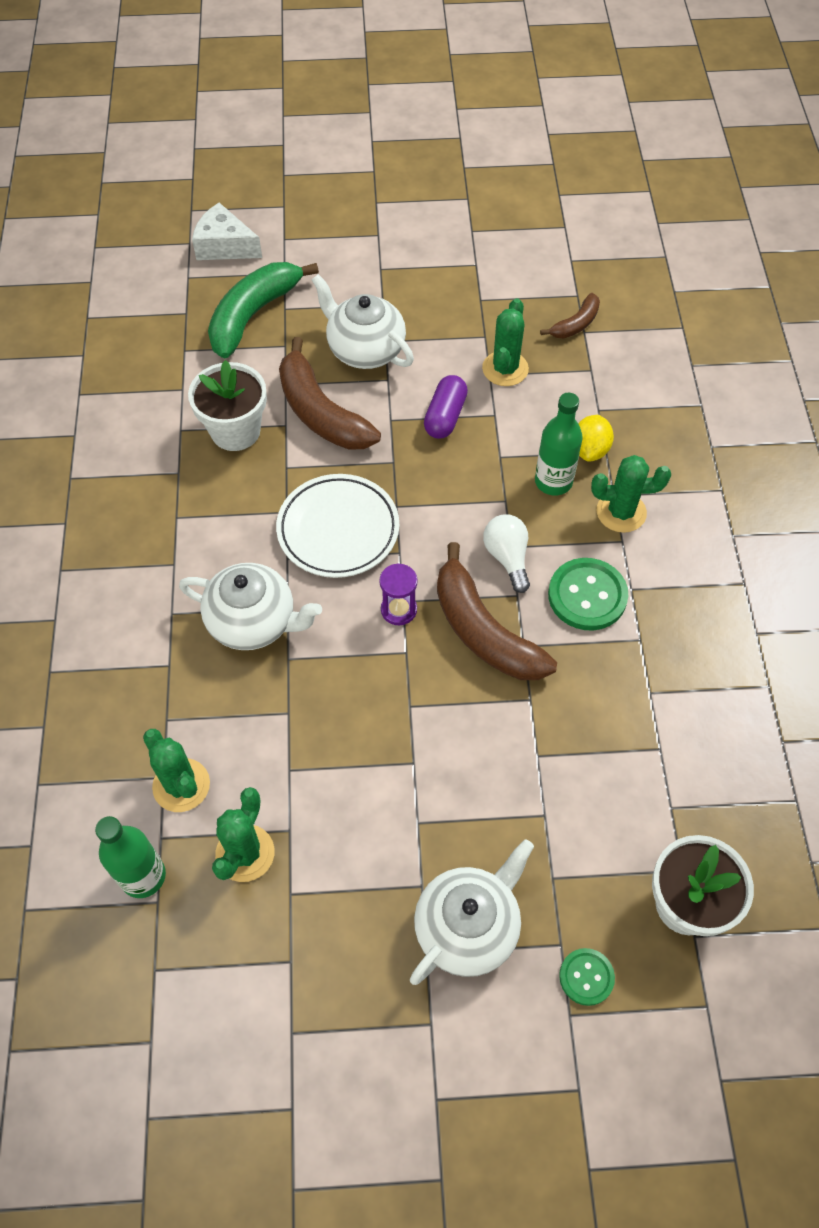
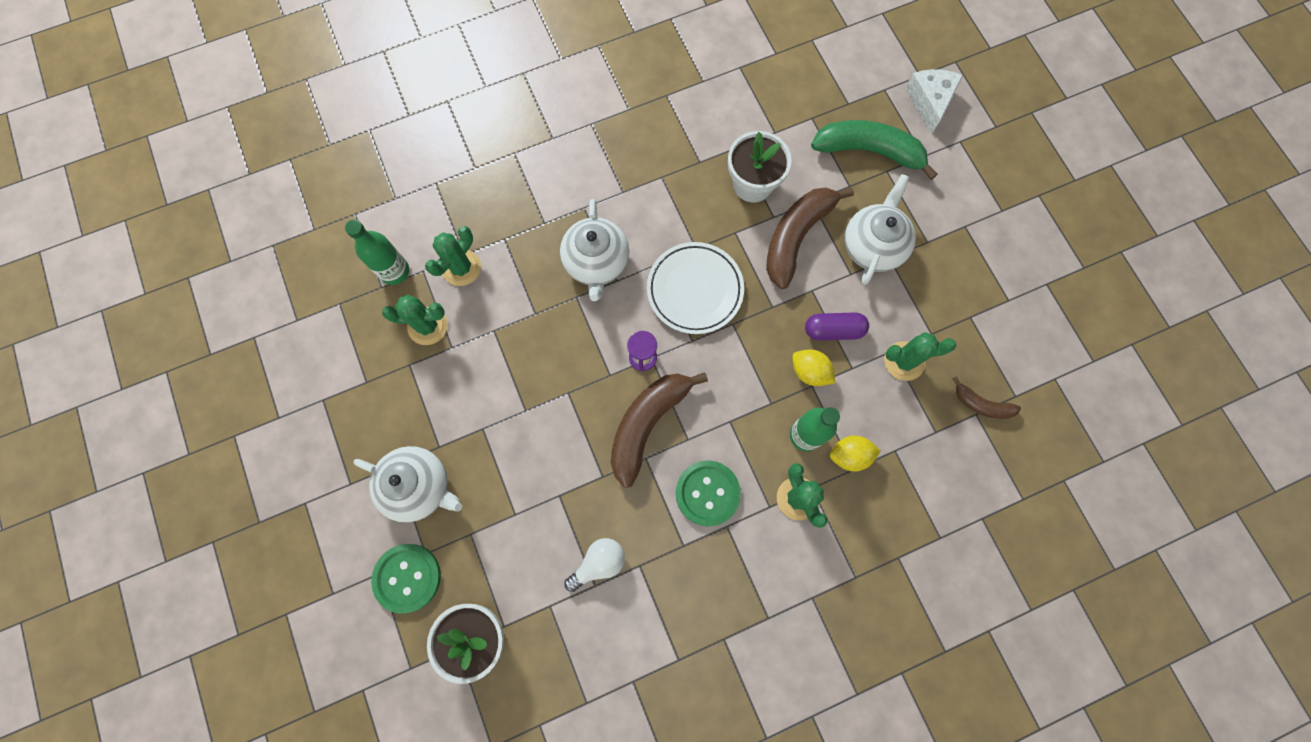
camera: 70 degrees right, 15 degrees up
(483, 453) = (809, 372): none -> yellow lemon
(507, 557) = (718, 421): white light bulb -> white light bulb (599, 563)
(586, 977) = (407, 578): green button -> green button, size x1.72

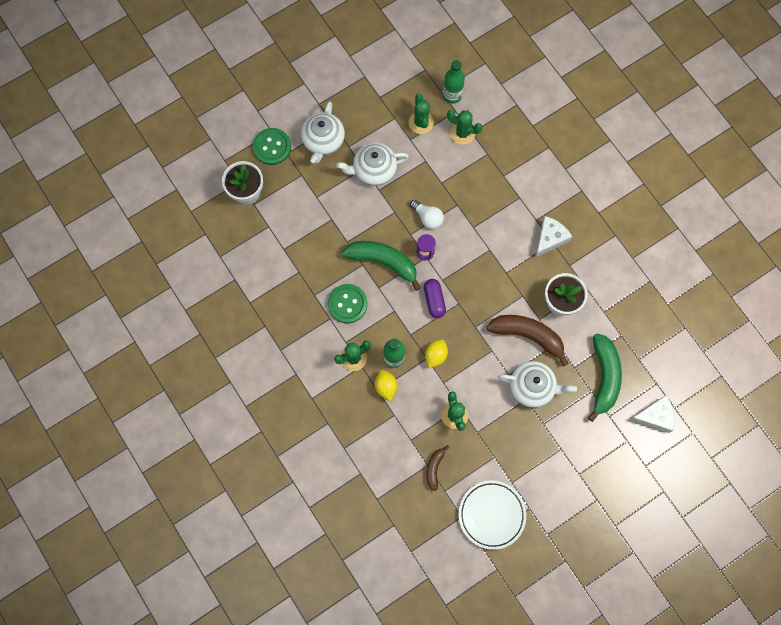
camera: 80 degrees right, 0 degrees up
(596, 263) = (482, 212): white teapot -> white teapot (374, 170)
(599, 563) = (296, 249): white light bulb -> white light bulb (428, 218)
(647, 424) = (383, 262): brown banana -> green banana
(655, 179) = (549, 238): none -> white cheese
(695, 290) = (476, 276): white plate -> white plate (491, 515)
(833, 330) = (466, 367): purple capsule -> purple capsule (434, 300)

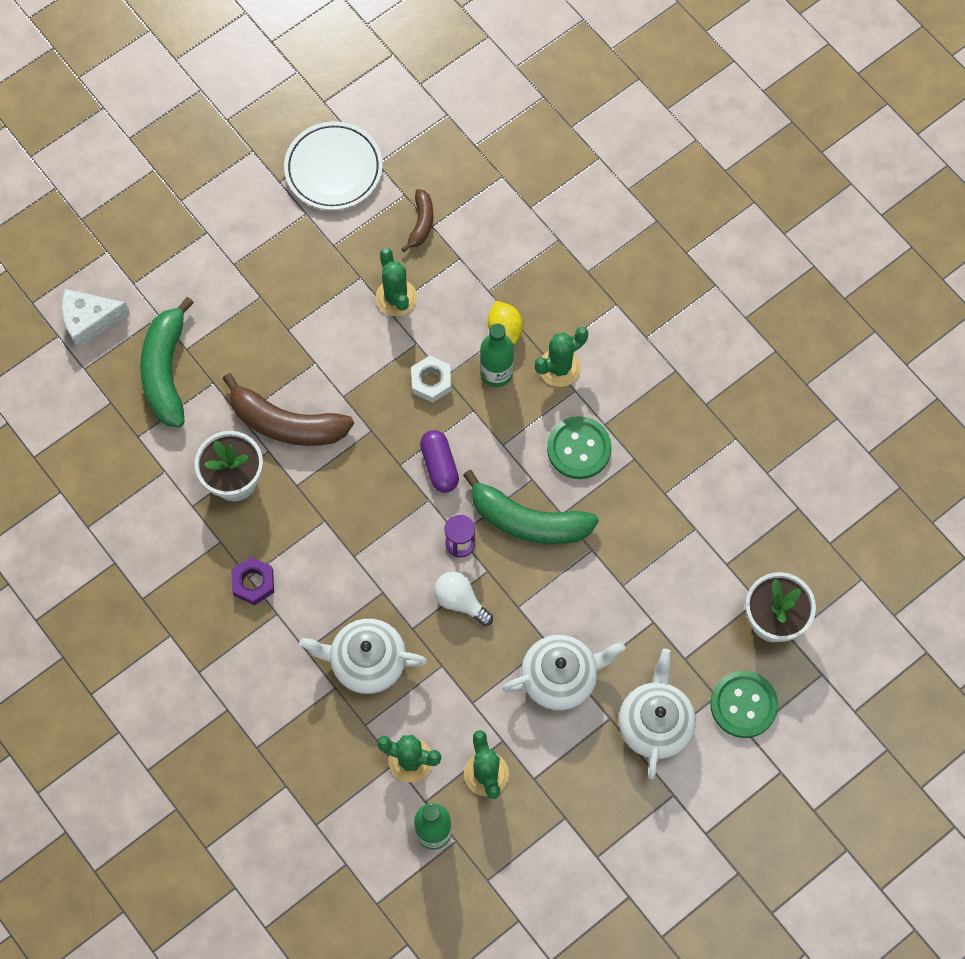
camera: 175 degrees right, 5 degrees down
(435, 355) = (431, 381): yellow lemon -> white nut
(532, 387) = (278, 347): white teapot -> white teapot (367, 662)
(549, 238) = (253, 583): white cheese -> purple nut

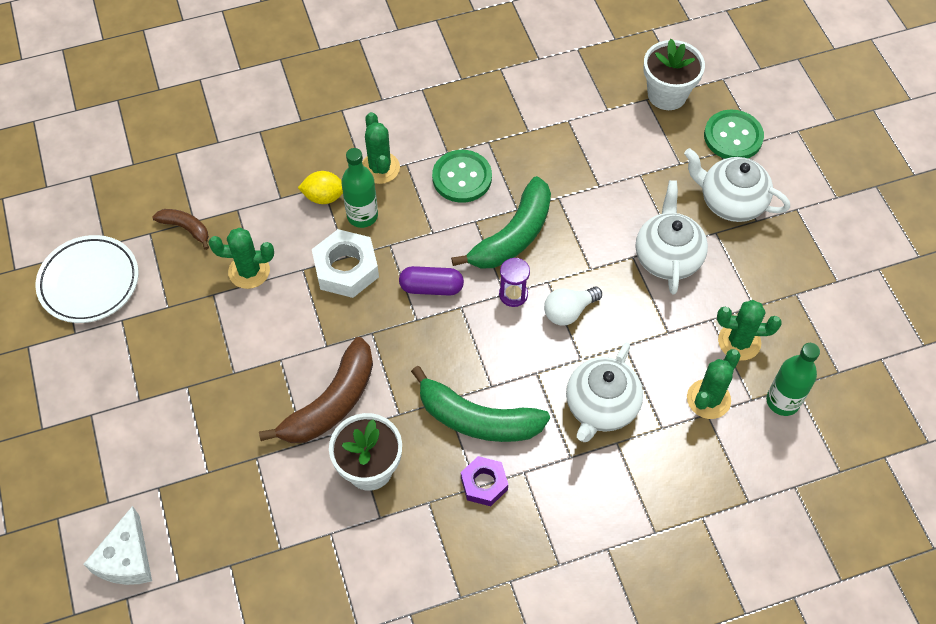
camera: 70 degrees left, 10 degrees down
(166, 371) = (222, 498): green banana -> green banana (477, 419)
(431, 381) = (346, 269): white nut -> white nut, size x1.55

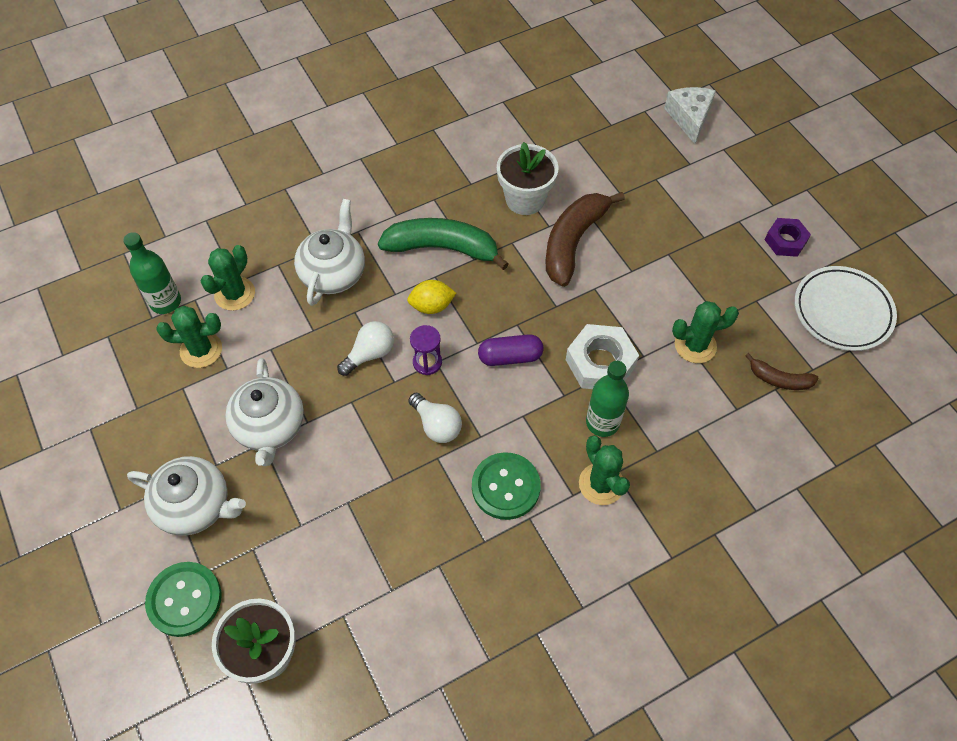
camera: 170 degrees right, 0 degrees up
(324, 197) = (651, 438): yellow lemon -> yellow lemon (432, 306)
(484, 484) = (428, 202): purple nut -> purple nut (785, 241)
(513, 236) = (436, 425): green banana -> white light bulb

